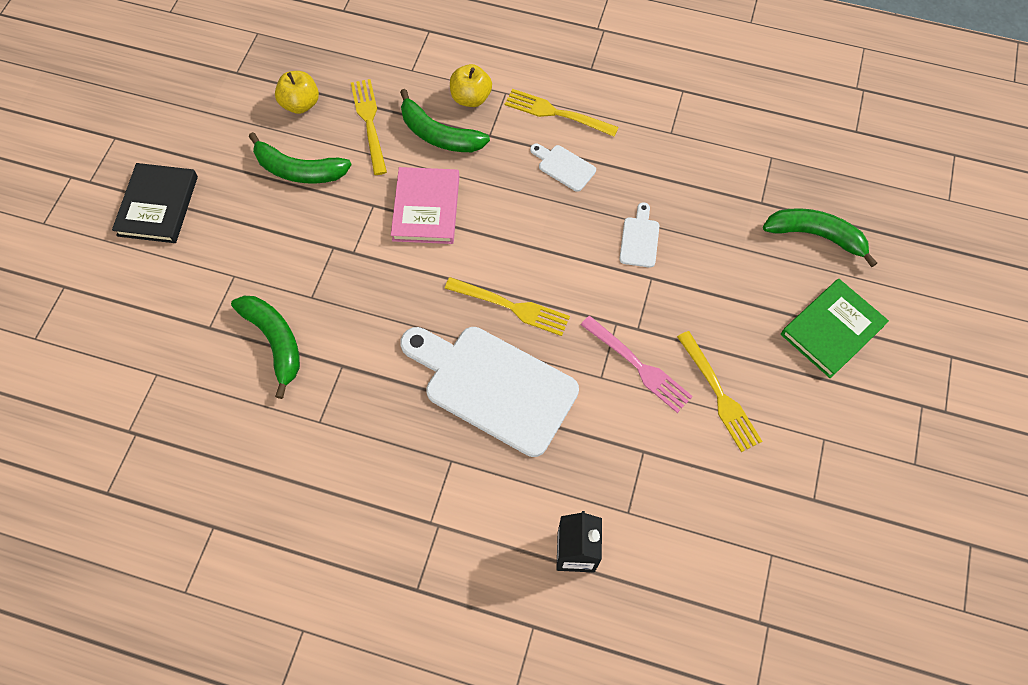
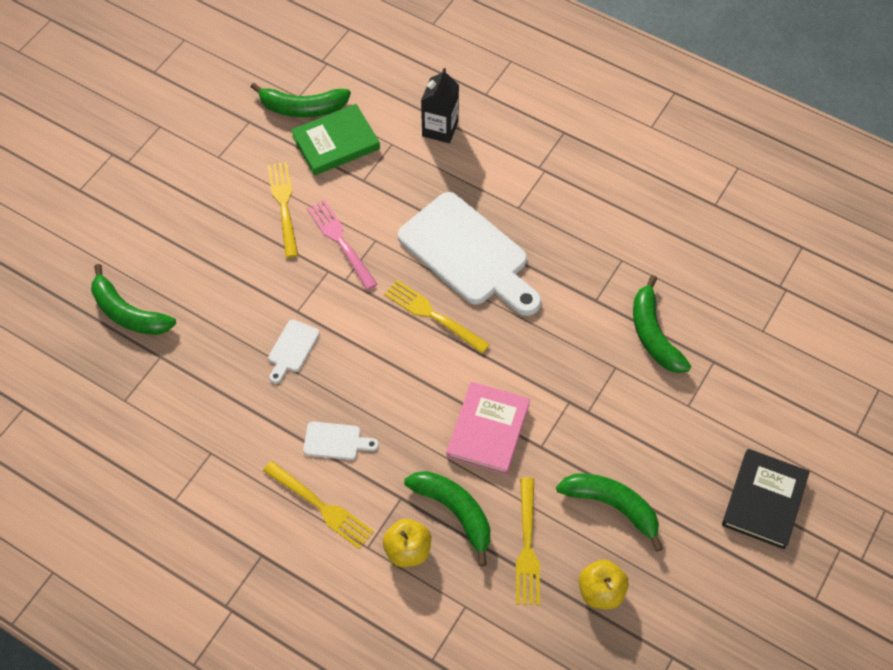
camera: 165 degrees left, 5 degrees down
(564, 167) = (336, 441): white cutting board -> white cutting board turned 45 degrees counterclockwise
(758, 538) = (302, 108): none -> green banana
(832, 330) = (163, 231): green book -> green book (336, 142)

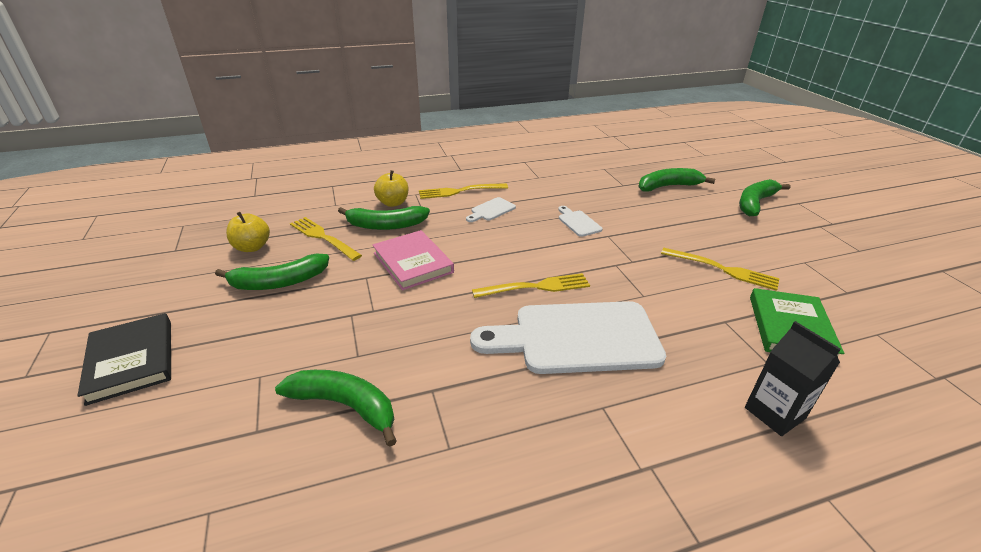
camera: 130 degrees right, 25 degrees down
(302, 108) = (857, 329): green banana -> green banana (755, 203)
(340, 241) = (658, 278): pink fork -> none

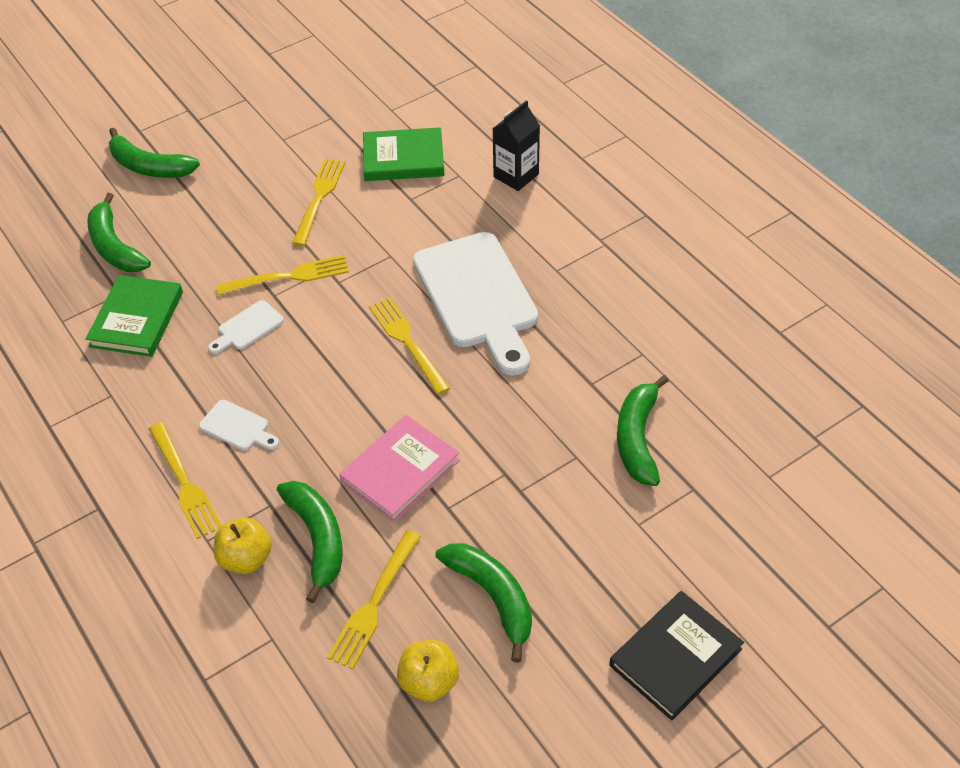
camera: 105 degrees left, 15 degrees up
(598, 188) = (137, 319): none -> green book
(626, 243) = (288, 276): none -> yellow fork

